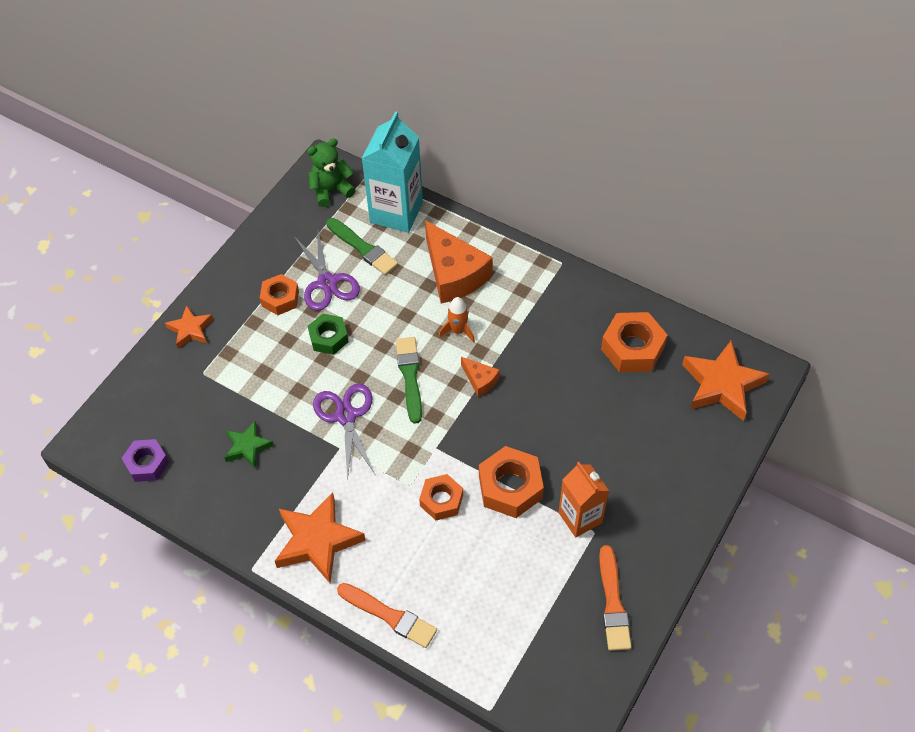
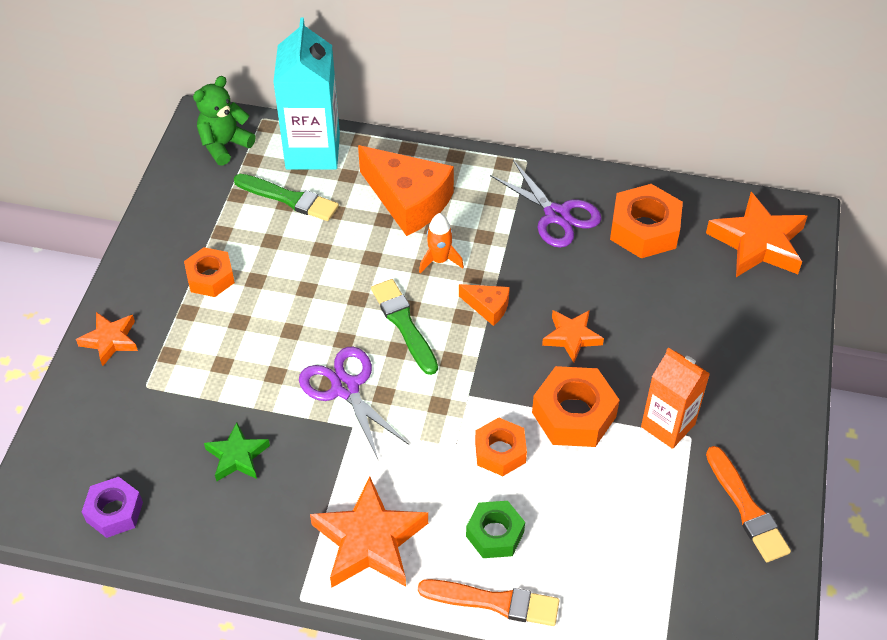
camera: 20 degrees left, 5 degrees down
(327, 282) = (261, 246): purple scissors -> purple scissors (557, 215)
(328, 338) = (288, 306): green nut -> green nut (495, 534)
(535, 423) = (571, 337): none -> orange star

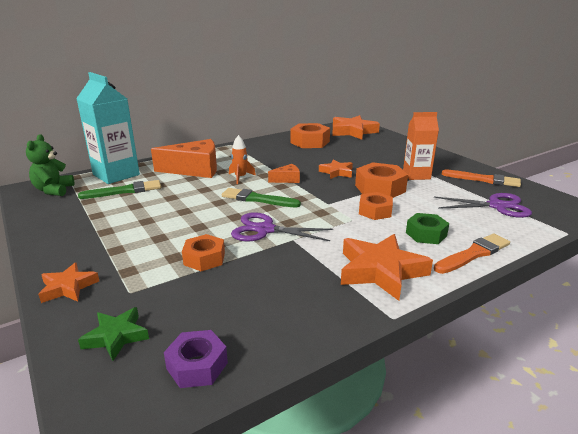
camera: 45 degrees left, 25 degrees down
(210, 278) = (113, 232): orange nut -> orange nut (204, 258)
(237, 456) = (246, 285): green star -> green star (116, 336)
(557, 215) = (269, 150): purple scissors -> purple scissors (497, 206)

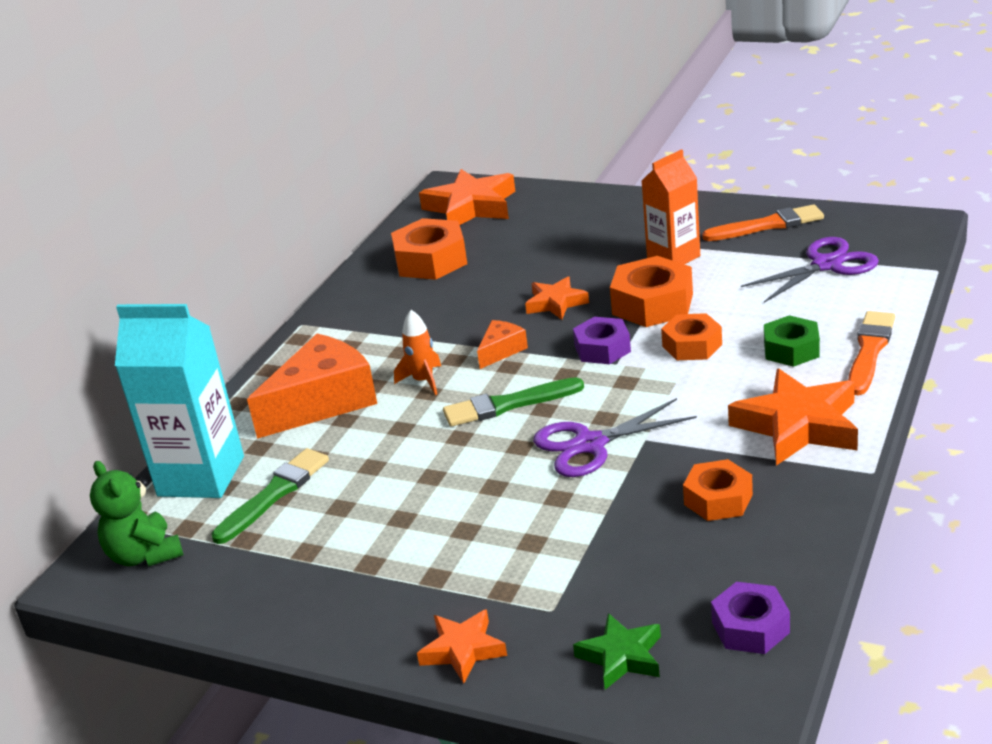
camera: 30 degrees left, 5 degrees up
(204, 258) = (574, 522): orange nut -> orange nut (718, 499)
(330, 196) = (602, 349): none -> purple nut

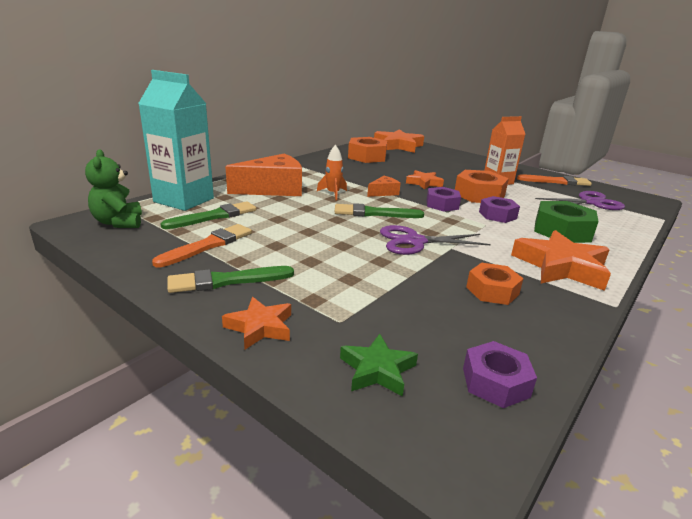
camera: 10 degrees right, 5 degrees down
(377, 600) = (226, 281): none -> green brush
(692, 345) = (497, 215): orange nut -> purple nut
(791, 349) = (562, 231): green nut -> green nut, size x1.53
(869, 351) = (616, 243): orange brush -> orange brush (208, 245)

